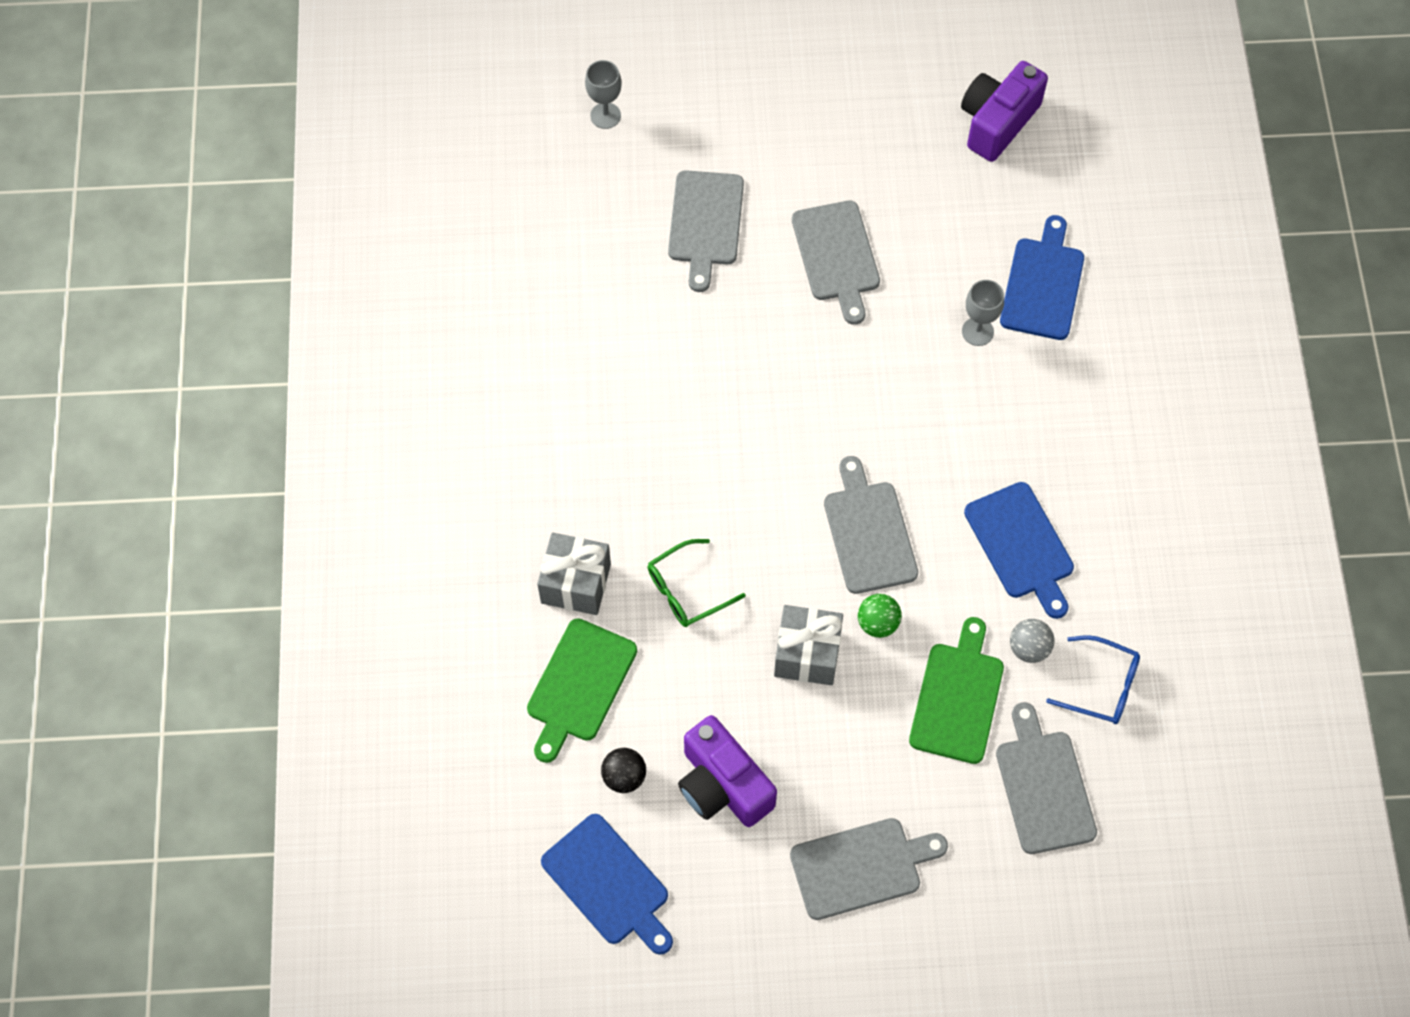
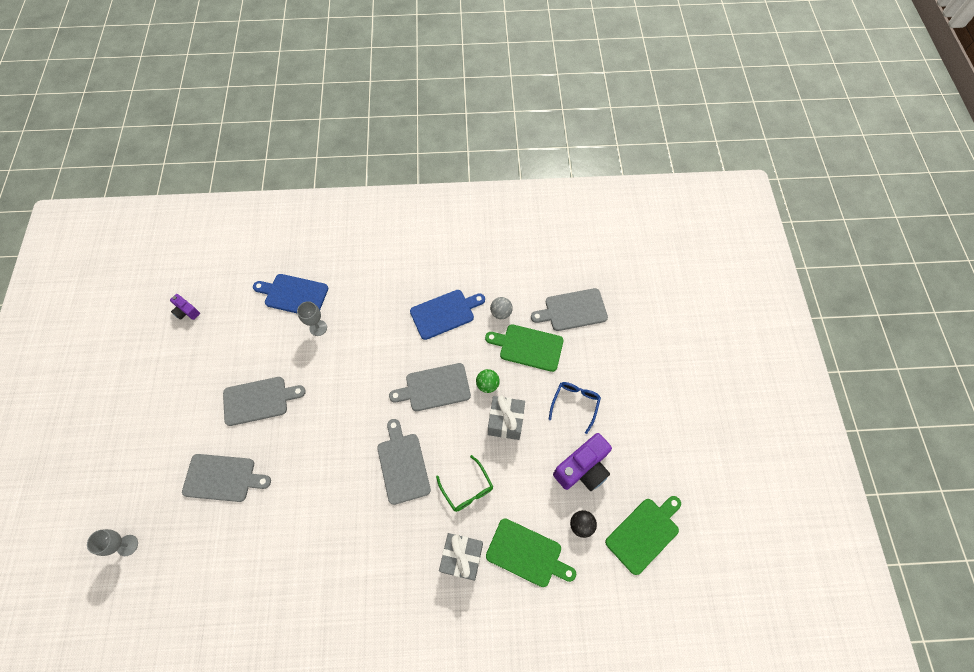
camera: 90 degrees left, 0 degrees up
(609, 883) = (644, 533): blue cutting board -> green cutting board
(861, 867) = (621, 397): grey cutting board -> grey cutting board (402, 465)
(997, 122) = (187, 311): purple camera -> purple camera, size x0.52
(1101, 686) = (520, 282): blue glasses -> blue glasses (575, 404)

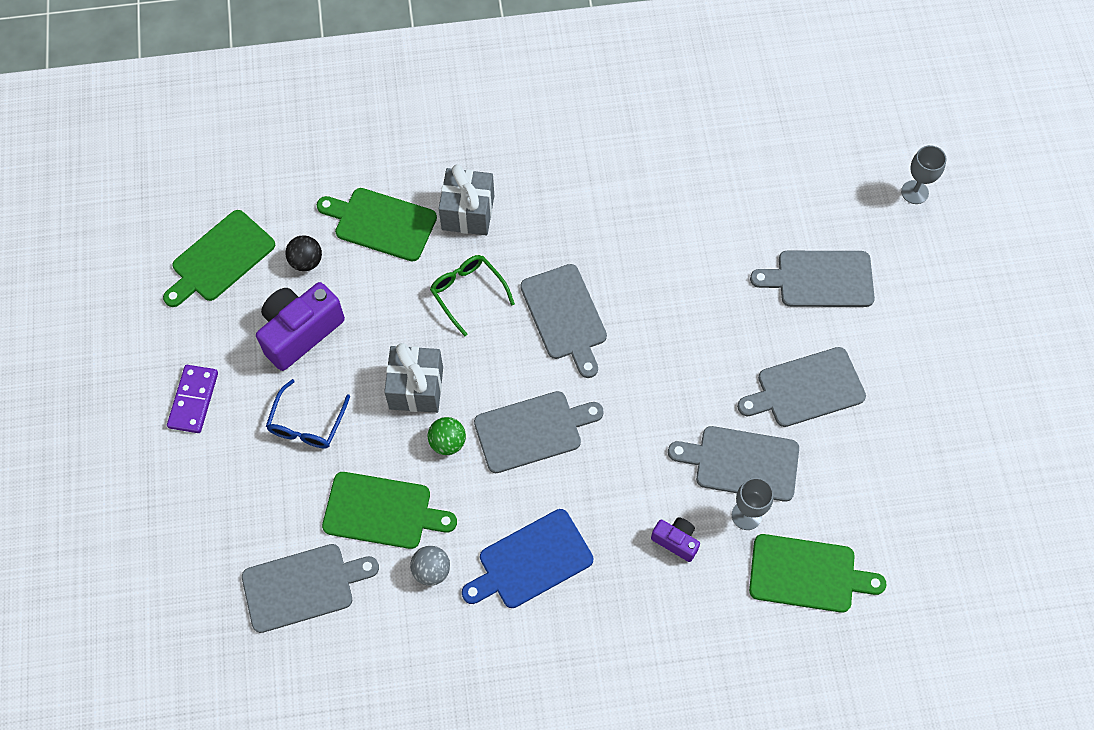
camera: 175 degrees right, 0 degrees up
(187, 311) = (983, 526): purple camera -> purple camera (676, 541)
(294, 295) = (807, 574): blue cutting board -> green cutting board
(312, 357) = (741, 463): none -> grey cutting board
(649, 426) = (194, 400): none -> purple domino

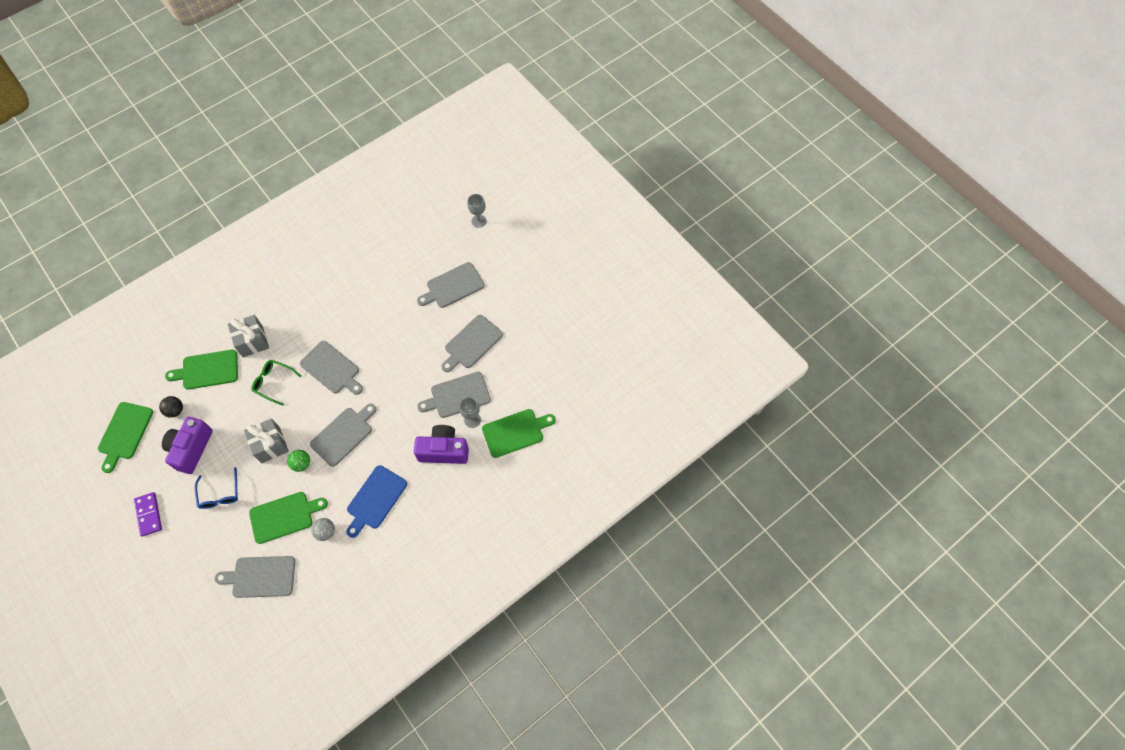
camera: 30 degrees left, 0 degrees up
(303, 586) = (261, 577): grey cutting board -> grey cutting board turned 135 degrees counterclockwise
(676, 541) = (443, 450): purple camera -> purple camera, size x1.94

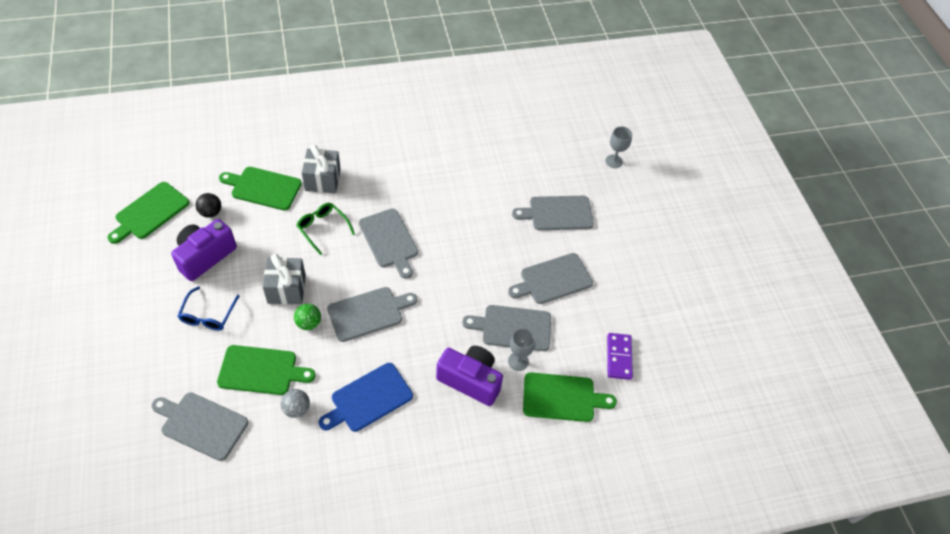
camera: 20 degrees right, 10 degrees down
(149, 514) = (126, 303): purple domino -> purple domino (619, 357)

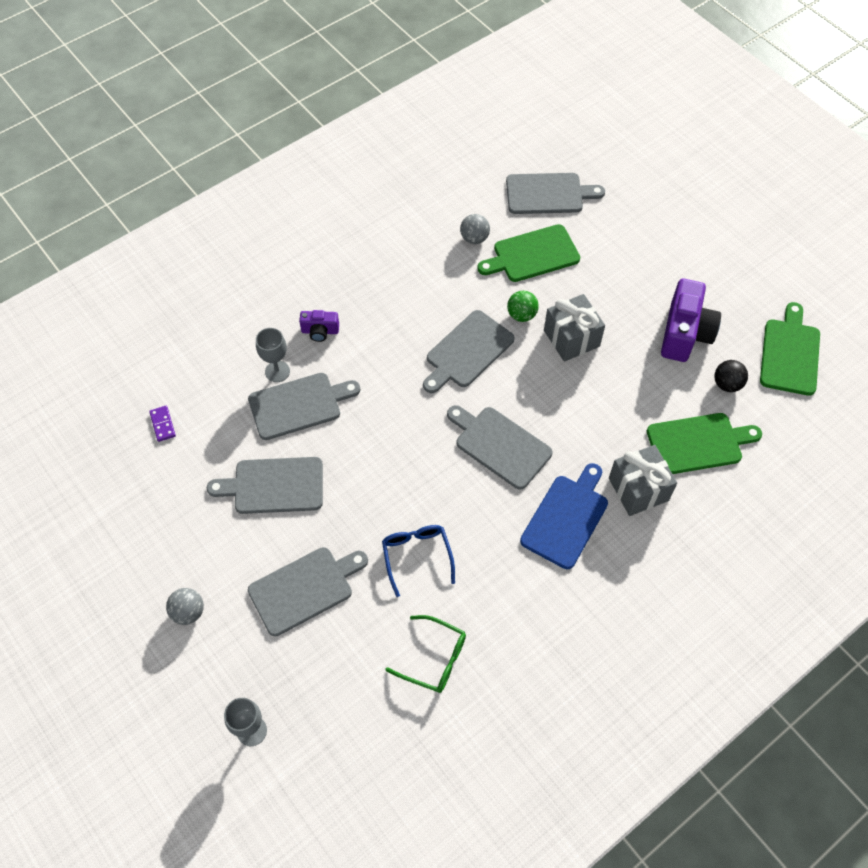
camera: 160 degrees right, 5 degrees up
(208, 315) = (626, 280): blue glasses -> blue glasses (417, 557)
(323, 229) = (587, 424): green glasses -> green glasses (433, 658)
(369, 399) = (412, 273): blue cutting board -> blue cutting board (566, 518)
(470, 380) = (320, 331): purple camera -> purple camera, size x0.52
(553, 280) = (274, 486): grey cutting board -> grey cutting board turned 135 degrees counterclockwise
(562, 397) = (214, 355): green cutting board -> none
(619, 357) = (162, 424): purple domino -> purple domino, size x0.61
(633, 230) = (188, 612): none -> grey ball

